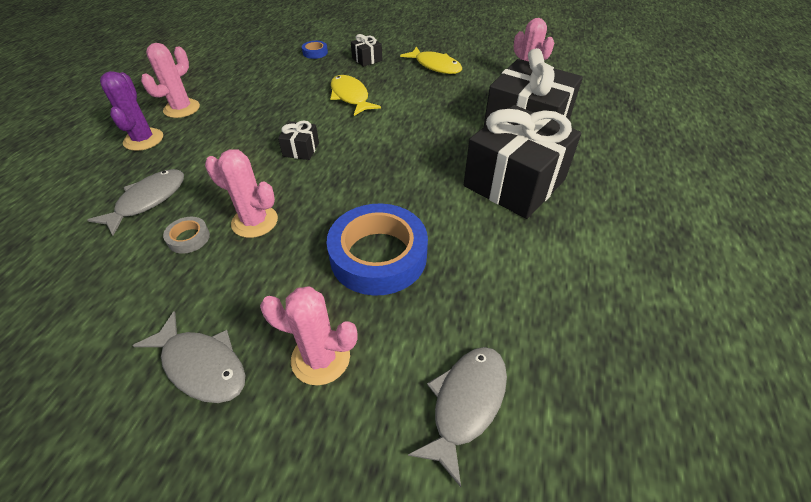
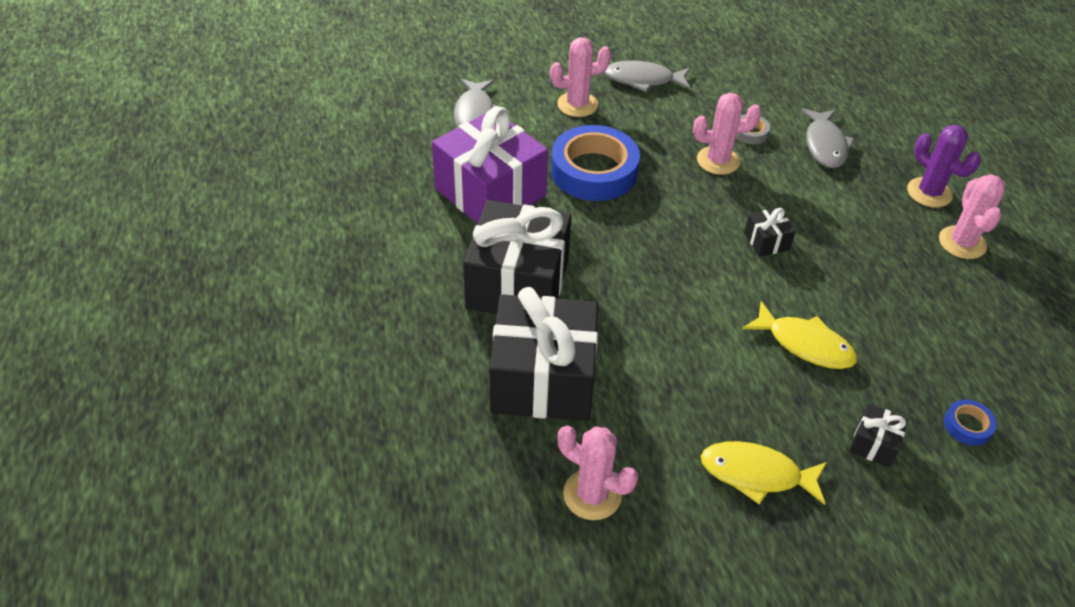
camera: 150 degrees right, 0 degrees up
(500, 272) = (490, 192): none -> purple gift

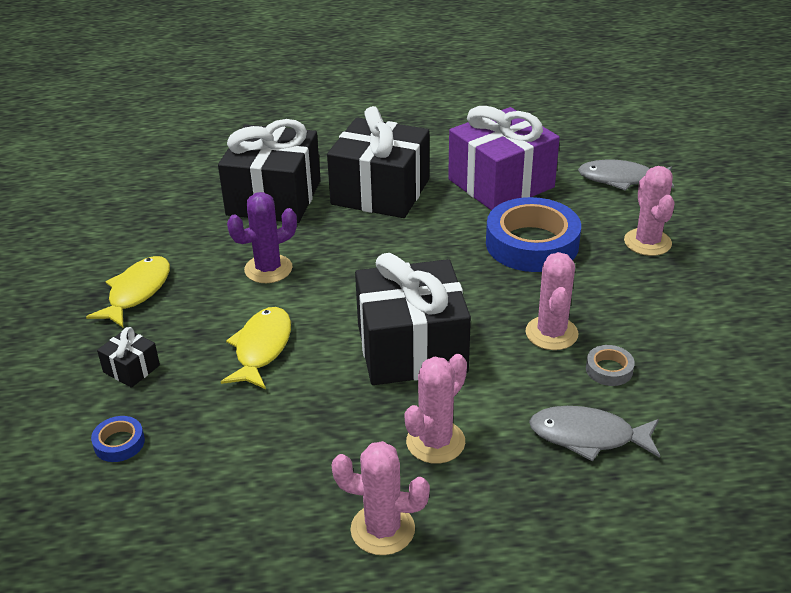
camera: 100 degrees right, 10 degrees down
(592, 494) = (160, 212): pink cactus -> pink cactus (435, 442)
(643, 80) = (707, 295): grey fish -> none
(766, 241) = (411, 348): black gift -> black gift, size x2.39
(805, 344) = (261, 348): yellow fish -> yellow fish turned 150 degrees clockwise
(929, 193) = (486, 524): purple cactus -> purple cactus (268, 269)

